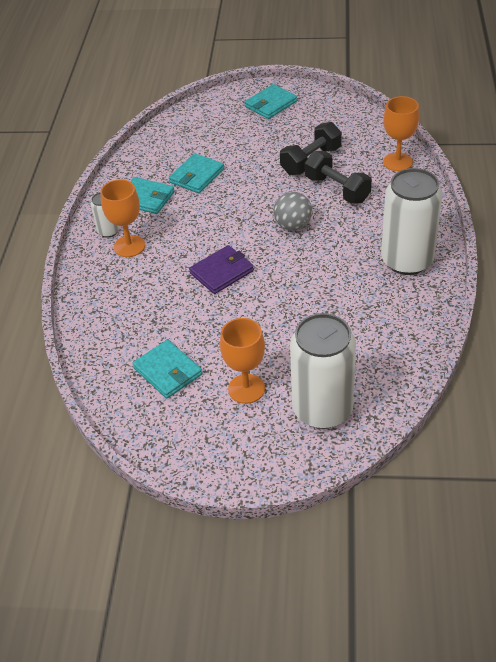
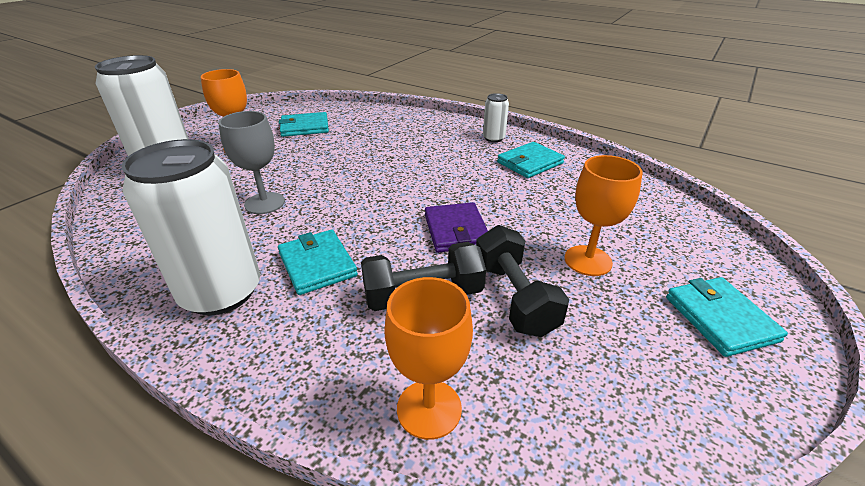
camera: 115 degrees right, 10 degrees down
(129, 246) = (462, 142): orange goblet -> orange goblet (588, 260)
(197, 176) = (548, 198): turquoise wallet -> turquoise wallet (317, 264)
(221, 272) = (375, 171): purple wallet -> purple wallet (456, 230)
(293, 225) = (391, 231): grey ball -> none
(316, 304) = (264, 203): none -> grey goblet

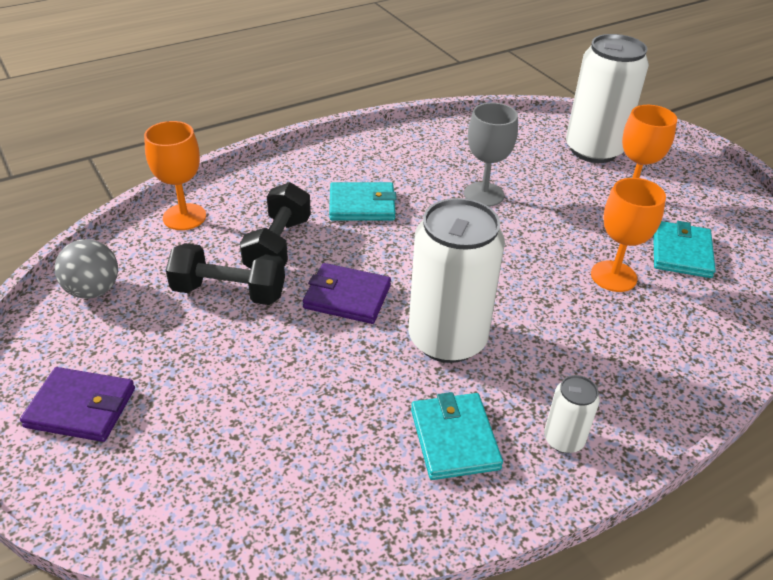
camera: 115 degrees right, 5 degrees up
(221, 292) = (364, 161): white can -> white can (447, 339)
(588, 260) = (225, 366): orange goblet -> orange goblet (613, 276)
(622, 413) = (93, 290): none -> grey ball
(720, 318) = (81, 407): turquoise wallet -> purple wallet

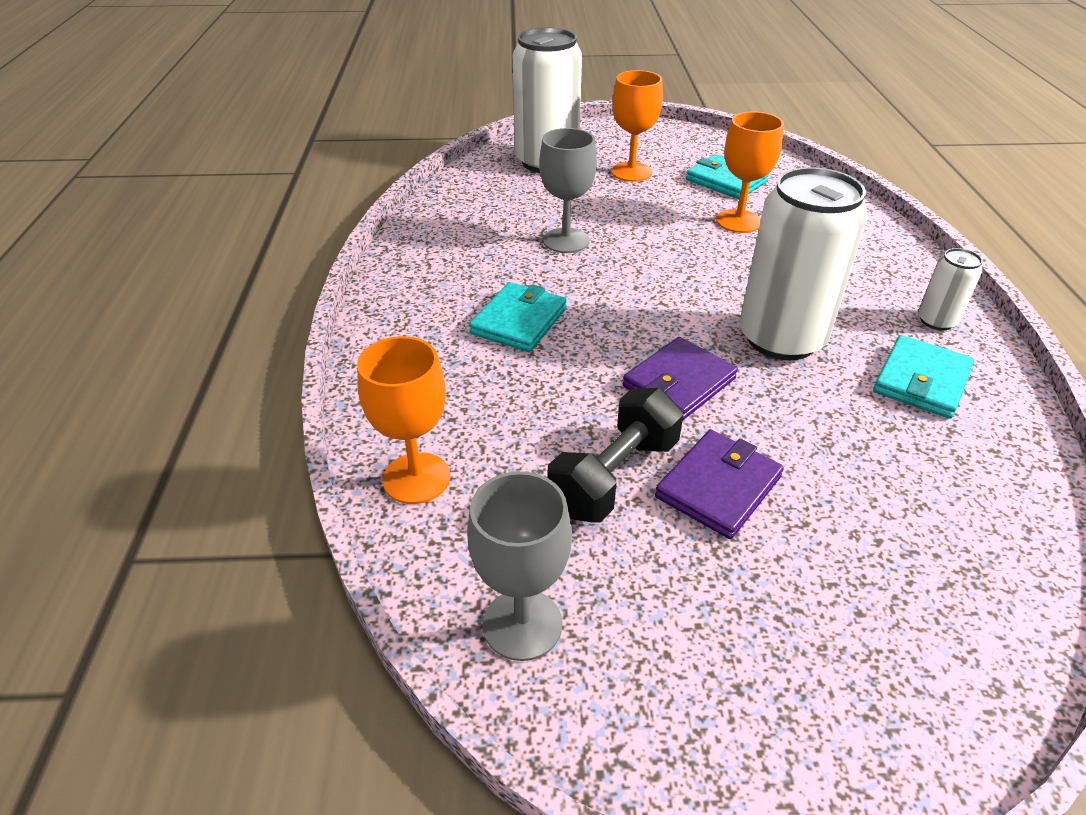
camera: 60 degrees left, 0 degrees up
(81, 407) = (780, 693): purple wallet -> purple wallet (718, 487)
(93, 290) = (522, 624): grey ball -> grey goblet
(278, 246) = (549, 408): black dumbbell -> none
(454, 439) = (921, 380): turquoise wallet -> turquoise wallet turned 75 degrees counterclockwise

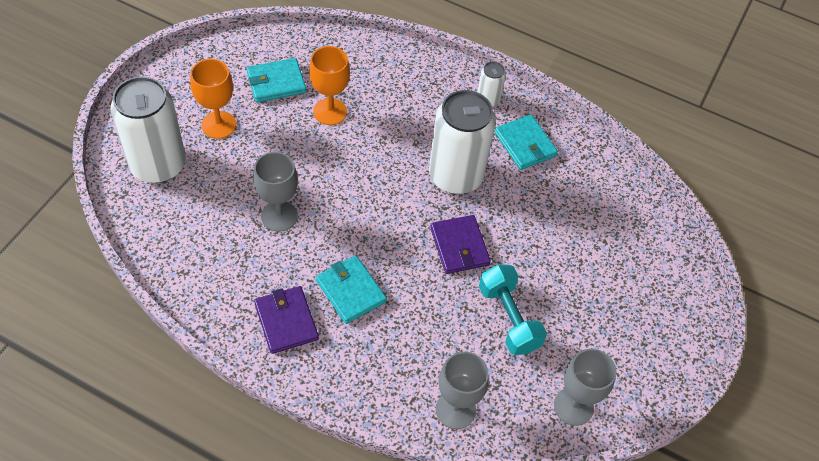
camera: 65 degrees left, 15 degrees up
(416, 478) = (455, 409): orange goblet -> grey goblet
(614, 476) = (508, 318): black dumbbell -> turquoise dumbbell
(718, 487) = (541, 279): purple wallet -> purple wallet (286, 321)

